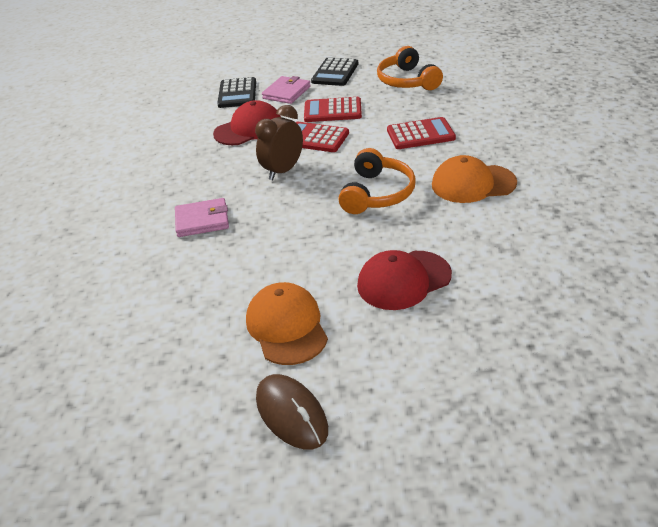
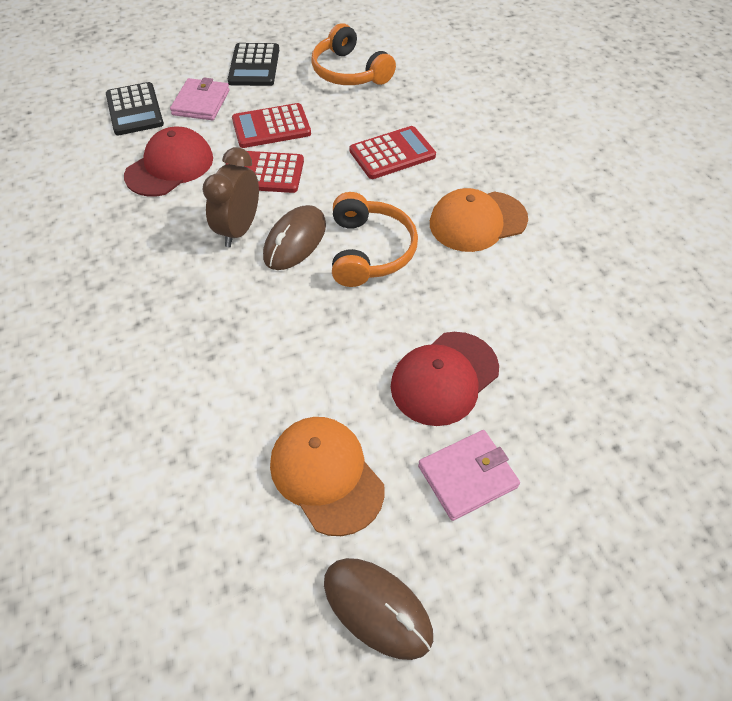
camera: 20 degrees left, 15 degrees up
(202, 220) = (157, 325): pink wallet -> pink wallet (467, 476)
(322, 181) = (295, 241): none -> brown mouse

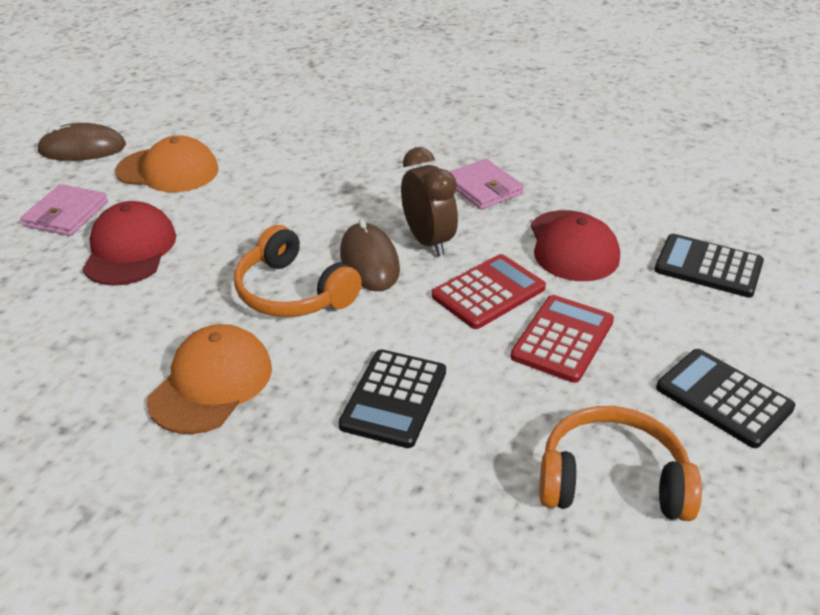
camera: 135 degrees right, 15 degrees down
(201, 103) = (674, 315): pink wallet -> pink wallet (483, 188)
(392, 153) = (394, 398): red calculator -> black calculator

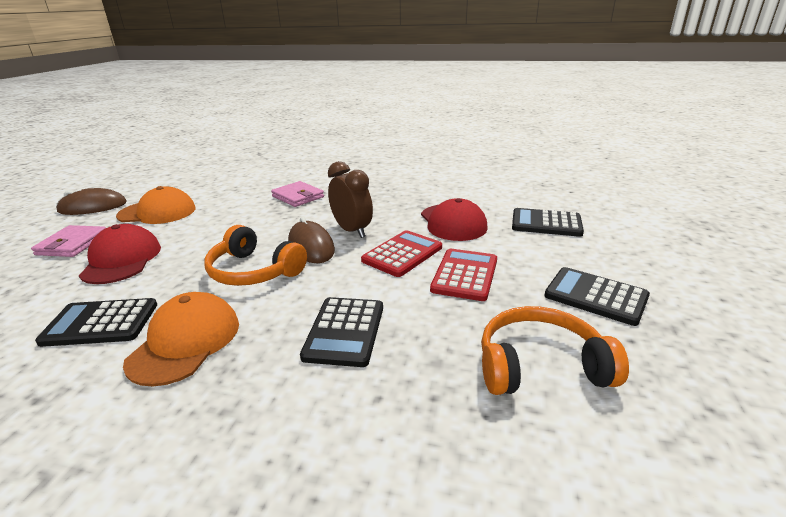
camera: 10 degrees left, 10 degrees down
(116, 343) = (101, 323): none -> black calculator
(483, 188) = (383, 200): pink wallet -> pink wallet (298, 197)

